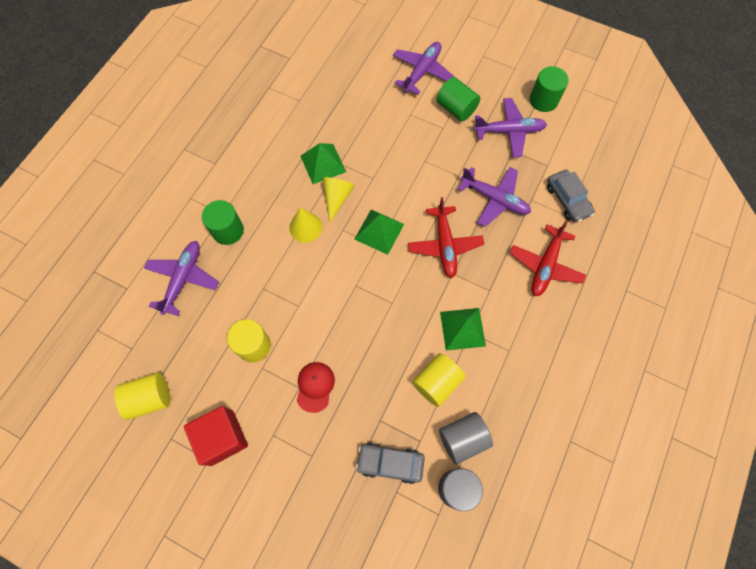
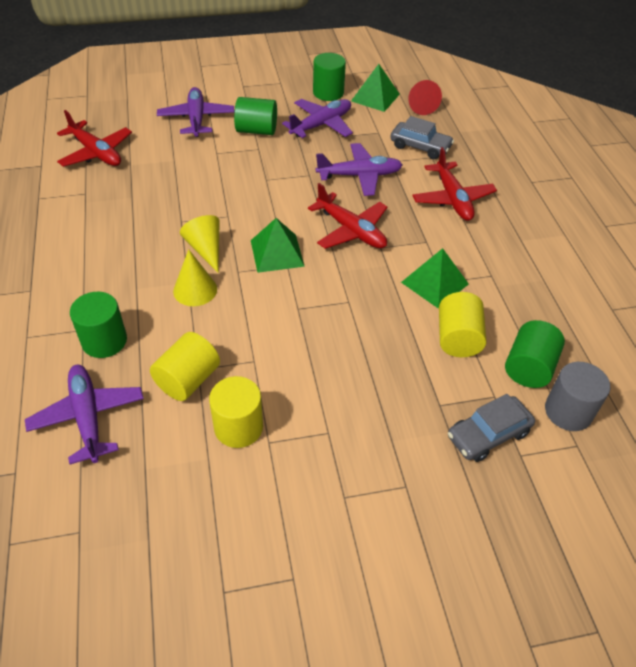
camera: 40 degrees left, 20 degrees down
(150, 398) = (155, 567): yellow cylinder -> yellow cylinder (188, 380)
(222, 437) = (288, 542): red cube -> none
(315, 386) = (344, 420): red cap -> none
(323, 164) = (162, 230): green pyramid -> green pyramid (375, 97)
(331, 66) = (96, 153): none -> red plane
(462, 439) = (529, 367): grey cylinder -> green cylinder
(608, 158) = (421, 106): none -> red cone

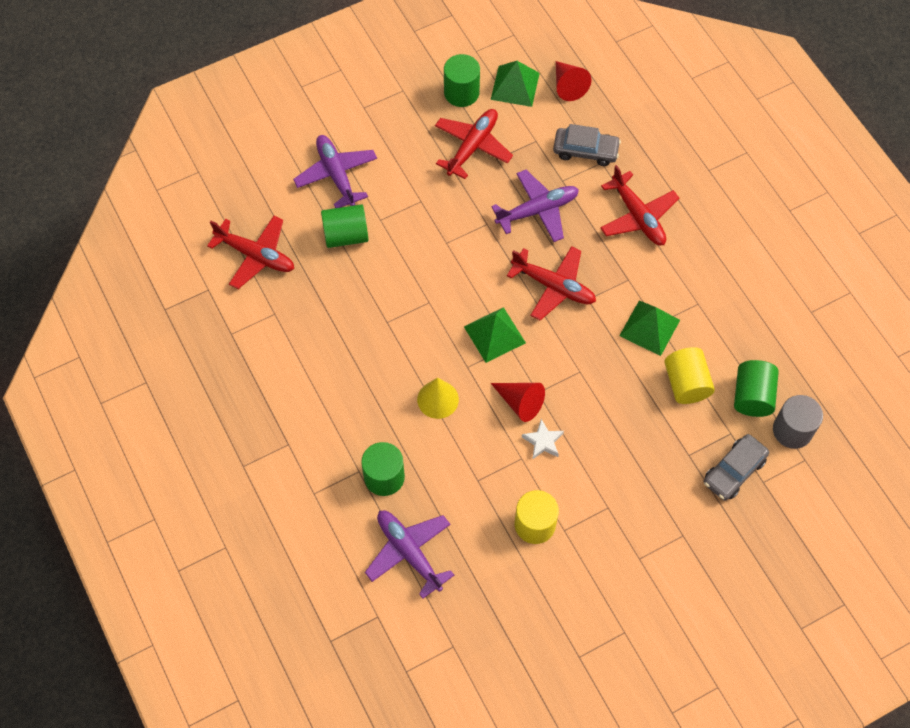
camera: 15 degrees left, 15 degrees up
(188, 380) = (474, 493): yellow cylinder -> none
(205, 249) = (426, 349): yellow cone -> none
(256, 130) = (408, 174): green cylinder -> green cylinder (346, 235)
(276, 312) = (520, 402): none -> red cone
(284, 351) = (543, 441): none -> white star
(321, 125) = (472, 146): purple plane -> red plane

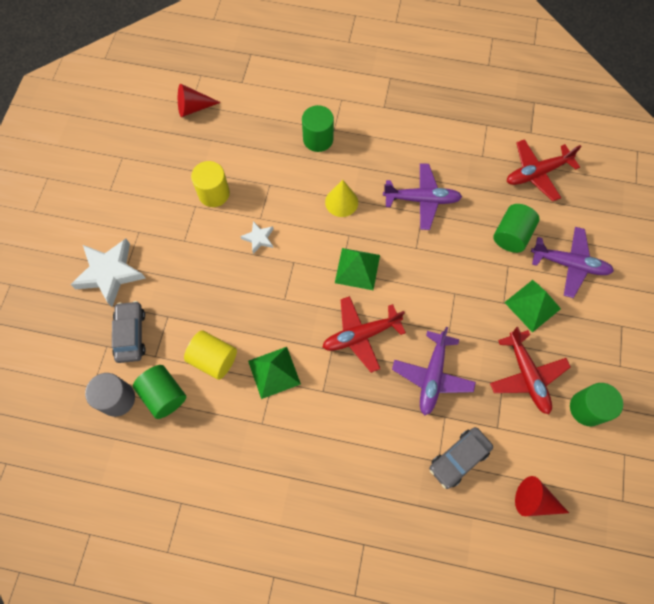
camera: 130 degrees right, 5 degrees up
(409, 552) = (261, 120): purple plane -> purple plane (422, 199)
(515, 86) = (564, 456): green pyramid -> green pyramid (532, 305)
(520, 402) = (296, 246): red cone -> red cone (193, 108)
(638, 216) = (368, 446): red plane -> none
(701, 544) = (110, 273): none -> white star

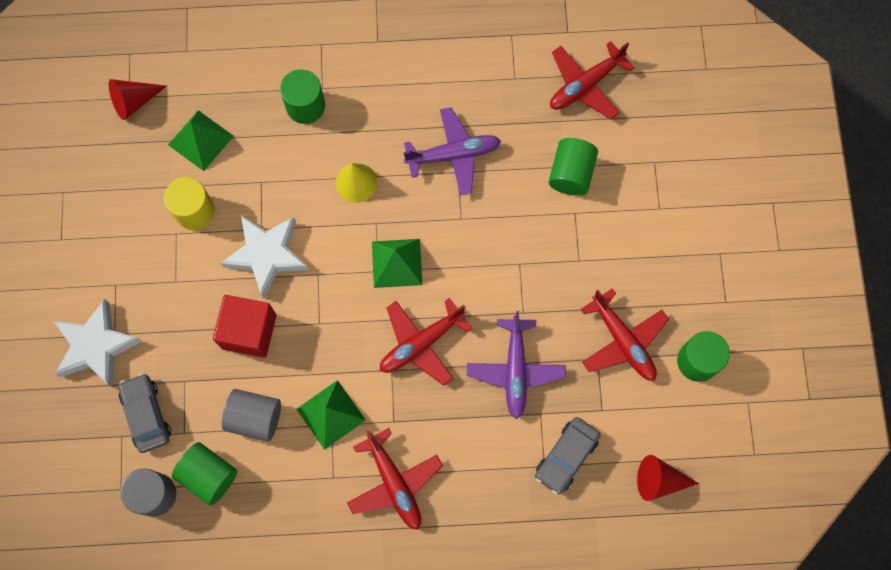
camera: 15 degrees left, 5 degrees up
(213, 359) = (255, 418): yellow cylinder -> grey cylinder
(228, 291) = (249, 331): none -> red cube
(259, 238) = (267, 255): white star -> white star, size x2.01
(310, 442) = (394, 483): none -> red plane
(532, 305) = (612, 255): green pyramid -> green pyramid (200, 140)
(569, 264) = (646, 193): purple plane -> none

